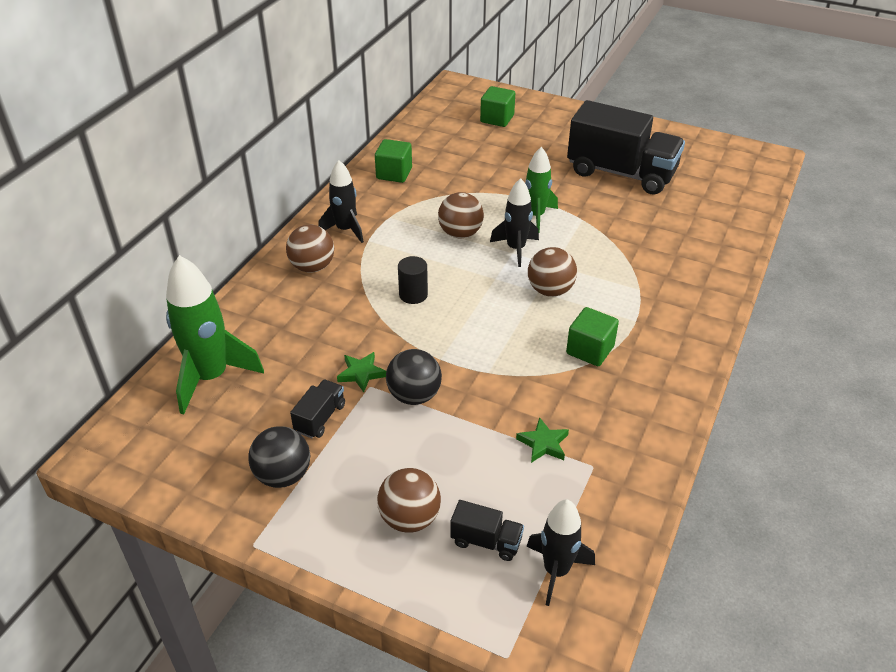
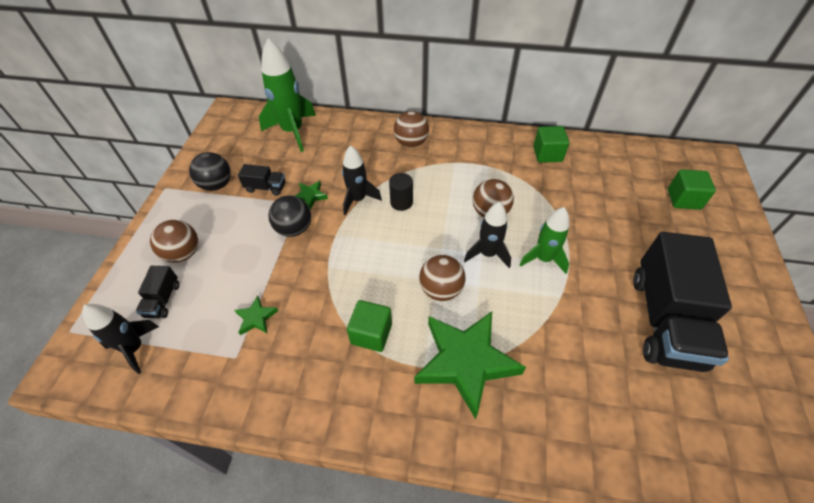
camera: 75 degrees right, 10 degrees up
(345, 230) = (460, 147): black rocket -> black rocket (358, 199)
(636, 292) = (466, 362): none -> green star

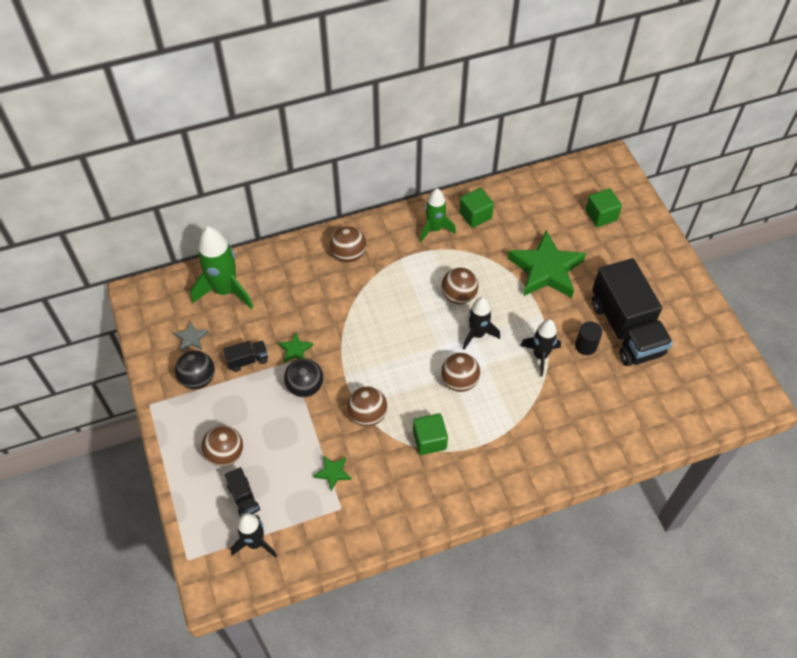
camera: 30 degrees left, 5 degrees up
(238, 154) = (191, 338): none -> grey star
(329, 279) = (367, 415): none -> brown ball
(358, 199) = (340, 334): black rocket -> black rocket (540, 356)
(401, 202) = (380, 319): black cylinder -> black cylinder (585, 346)
(466, 362) = (509, 426): green star -> green star (546, 269)
(543, 259) = (521, 319): green rocket -> green rocket (434, 229)

